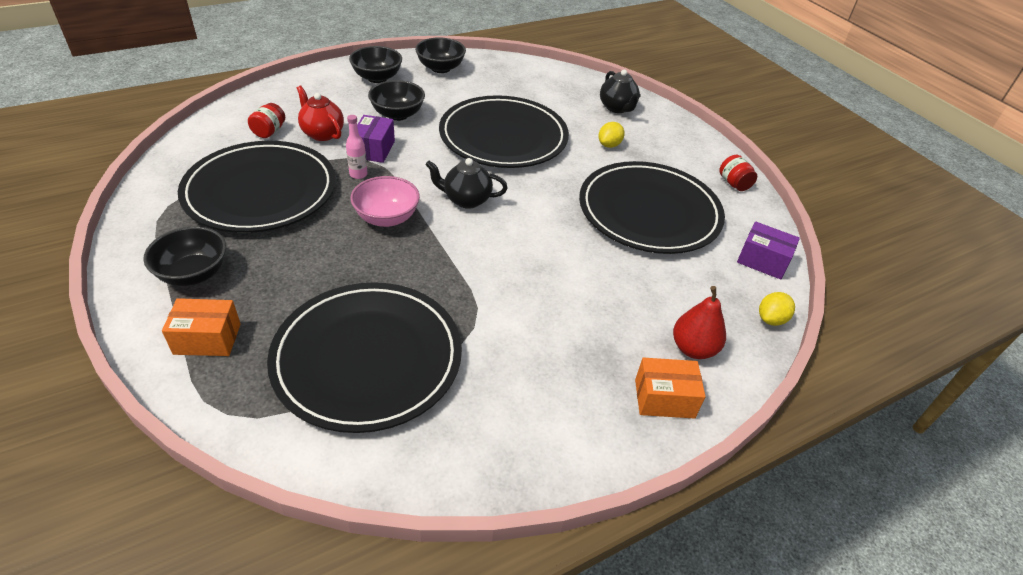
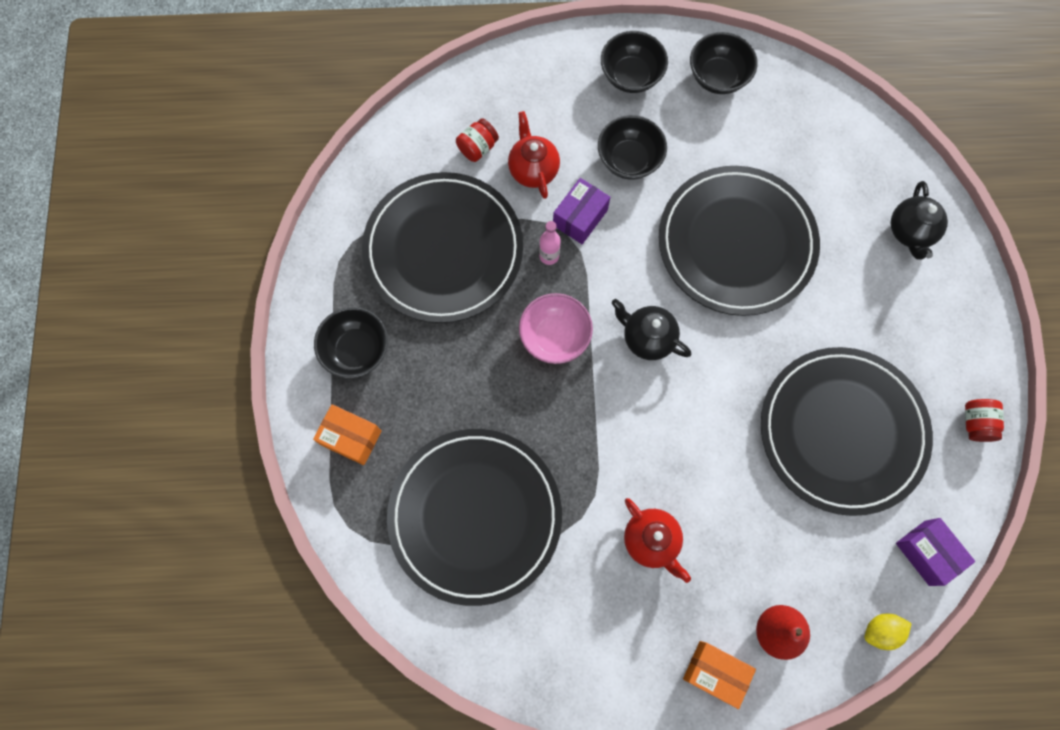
camera: 30 degrees right, 30 degrees up
(546, 323) = (651, 541): none -> red teapot
(609, 145) = (859, 301): yellow lemon -> none

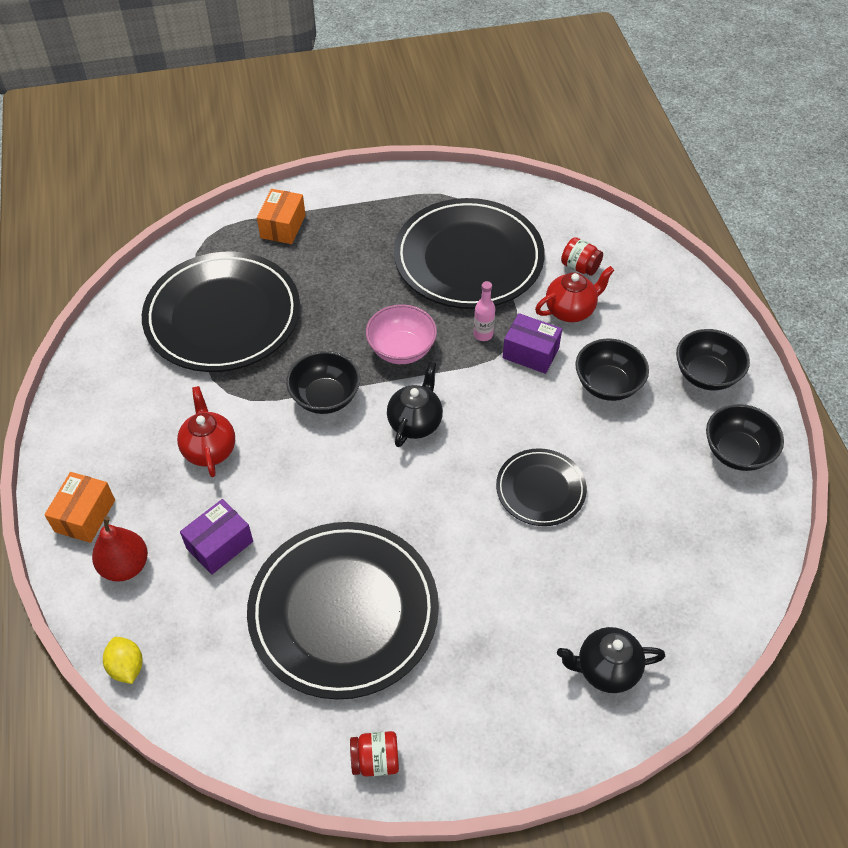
camera: 80 degrees right, 20 degrees down
(356, 350) = (361, 217): black bowl -> black bowl (325, 397)
(651, 541) = (210, 449): red teapot -> red teapot turned 120 degrees clockwise
(736, 243) = (540, 489): black plate -> black plate, size x0.51
(926, 553) = (214, 711): purple box -> purple box (219, 545)

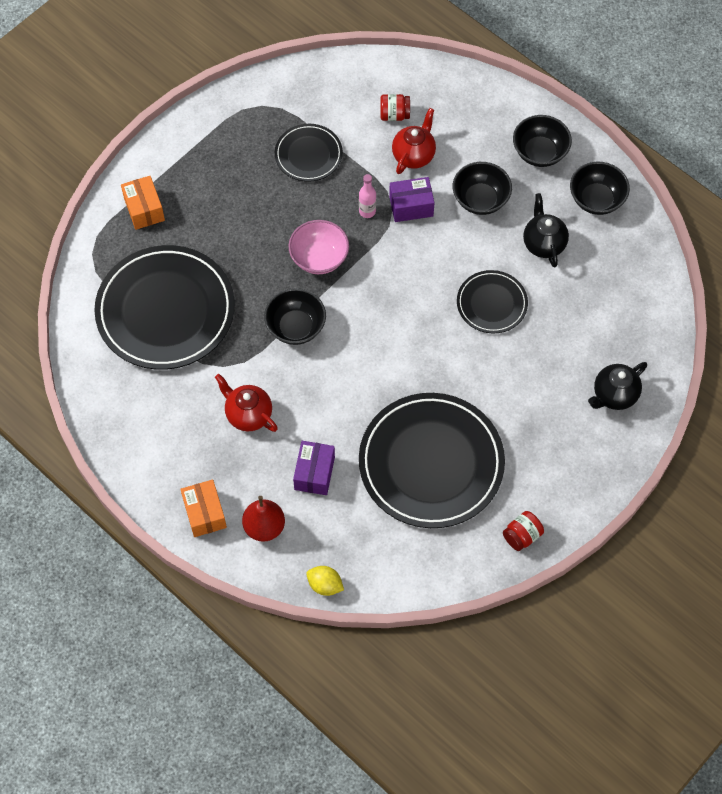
camera: 35 degrees left, 10 degrees up
(415, 423) = (373, 307): black teapot -> black teapot (543, 243)
(468, 258) = (308, 155): black plate -> black plate, size x0.51

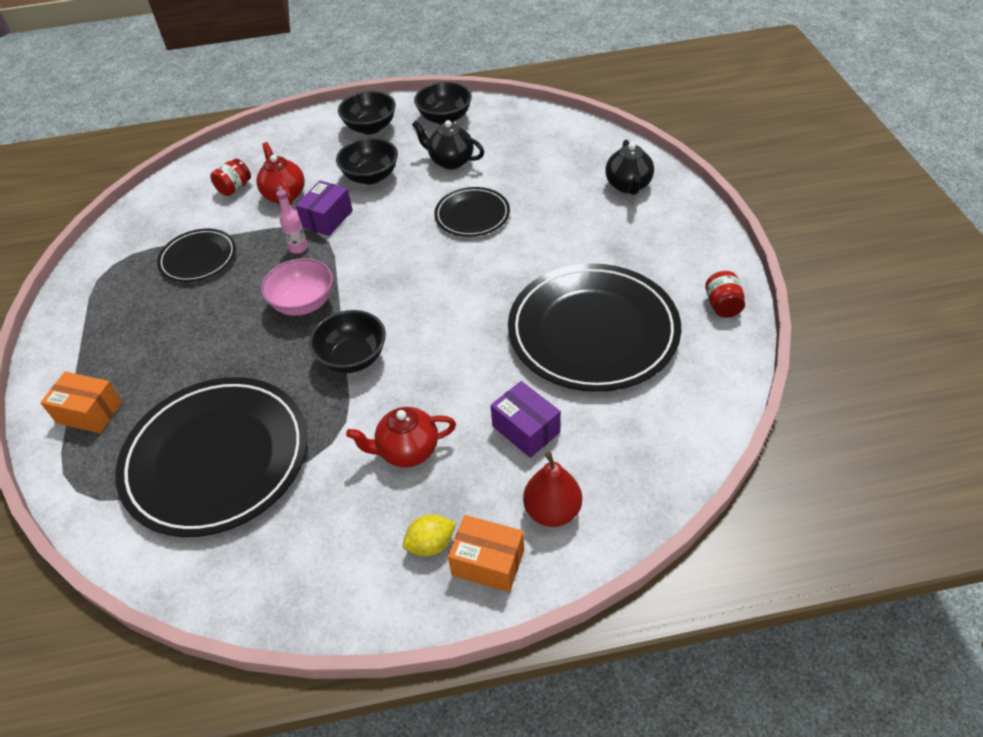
camera: 50 degrees left, 15 degrees down
(325, 585) = (667, 492): yellow lemon -> yellow lemon (431, 544)

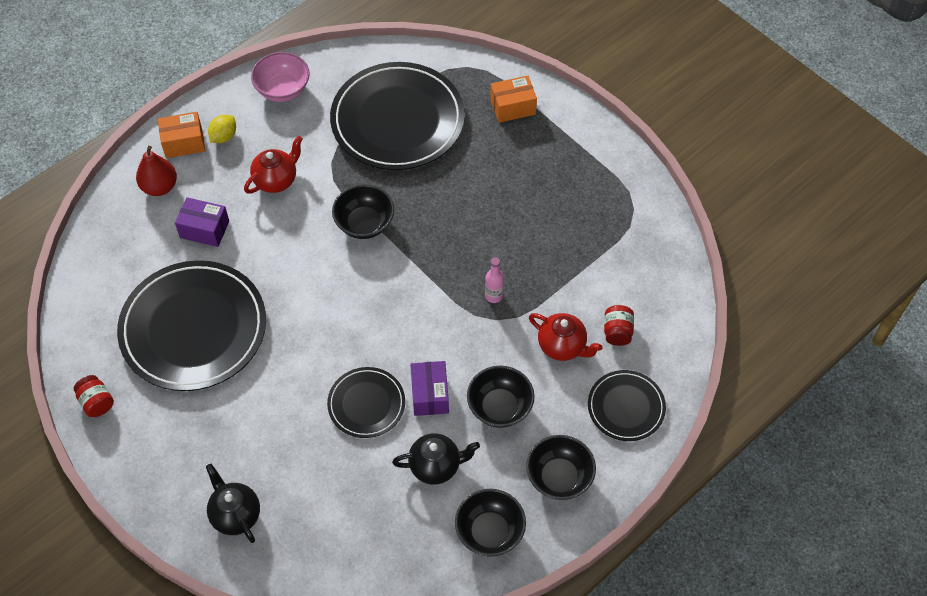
camera: 145 degrees right, 10 degrees up
(198, 258) = (569, 247): black plate -> black plate (626, 407)
(303, 303) = (441, 249): pink bowl -> pink bowl (283, 90)
(327, 219) = (496, 338): purple box -> purple box (430, 394)

